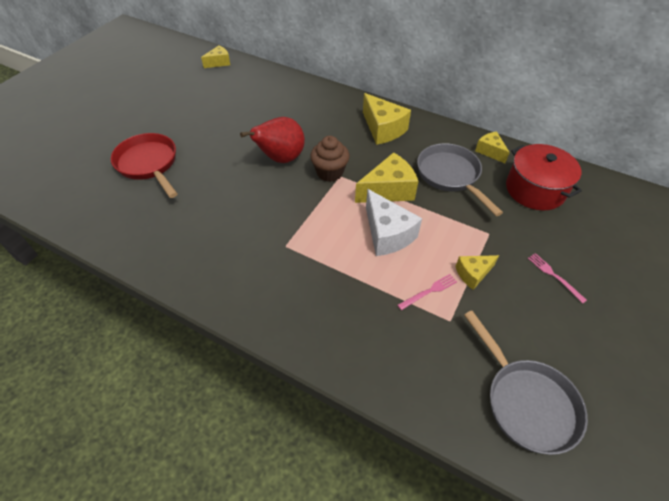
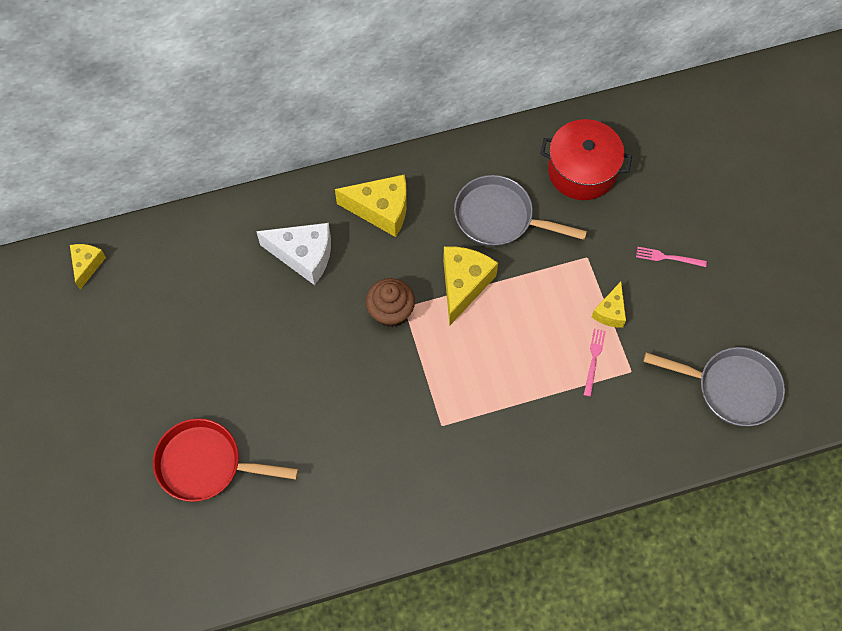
camera: 45 degrees left, 15 degrees up
(281, 159) = (326, 338): red pear -> none
(387, 234) = (510, 334): white cheese -> white cheese (304, 256)
(490, 151) = (505, 153): yellow cheese -> none

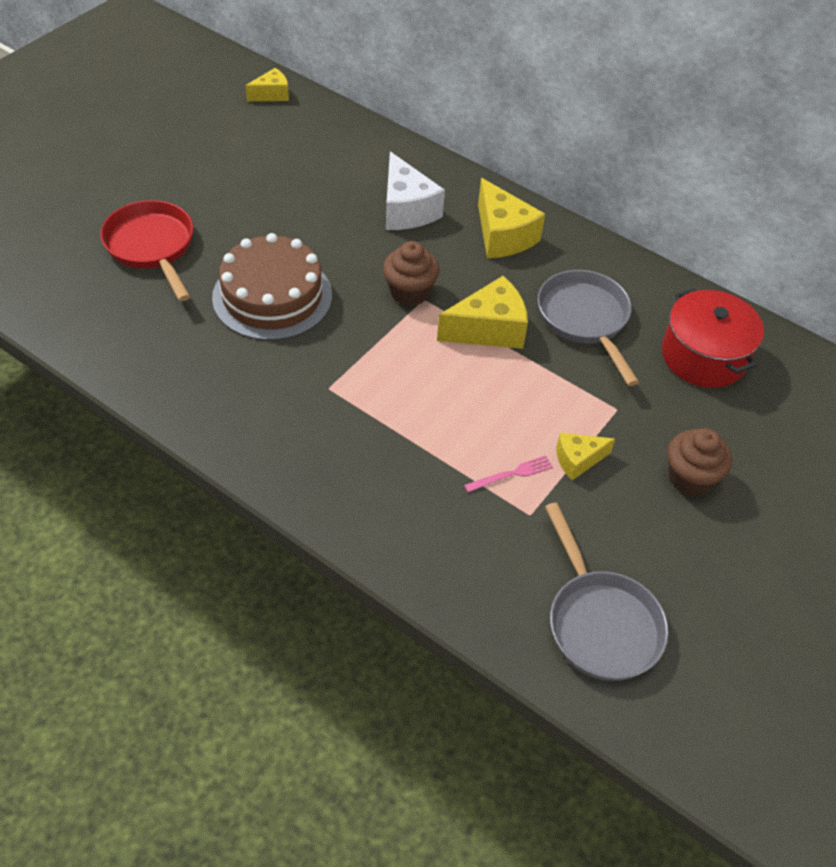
camera: 50 degrees right, 15 degrees down
(325, 408) = (272, 296): none -> brown cake
(668, 257) = (690, 478): pink fork -> brown cupcake

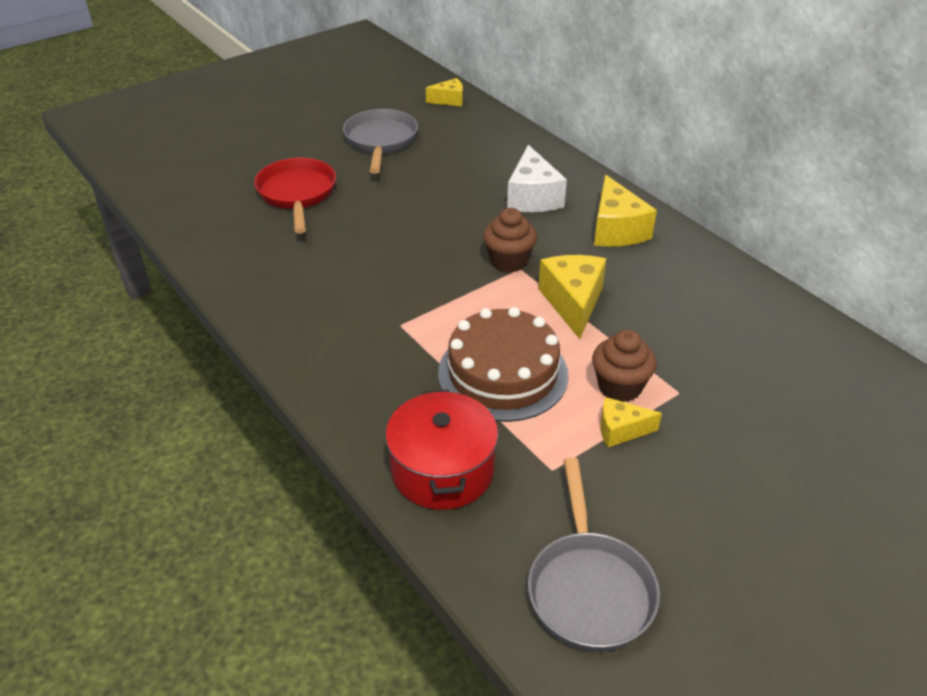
camera: 20 degrees right, 10 degrees down
(272, 296) = (382, 245): brown cake -> brown cake (503, 373)
(489, 329) = (573, 302): yellow cheese -> yellow cheese turned 90 degrees counterclockwise
(511, 474) = (547, 429): pink fork -> none
(585, 319) = (673, 310): grey pan -> grey pan (380, 141)
(690, 478) = (737, 470): brown cupcake -> brown cupcake (619, 387)
(703, 356) = (789, 361): red pot -> red pot (442, 470)

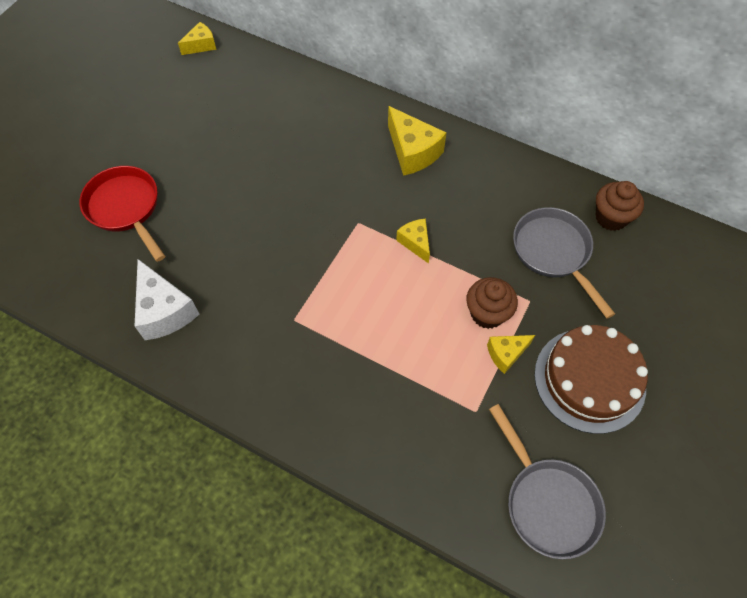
camera: 25 degrees left, 20 degrees up
(380, 141) = (166, 117): grey pan -> grey pan (554, 252)
(442, 470) = (399, 447): red pot -> none
(503, 373) = (397, 336): brown cake -> brown cake (589, 380)
(508, 261) = (345, 218): brown cupcake -> brown cupcake (611, 217)
(532, 197) = (330, 139): white cheese -> white cheese (164, 311)
(573, 302) = (415, 243): yellow cheese -> yellow cheese, size x0.58

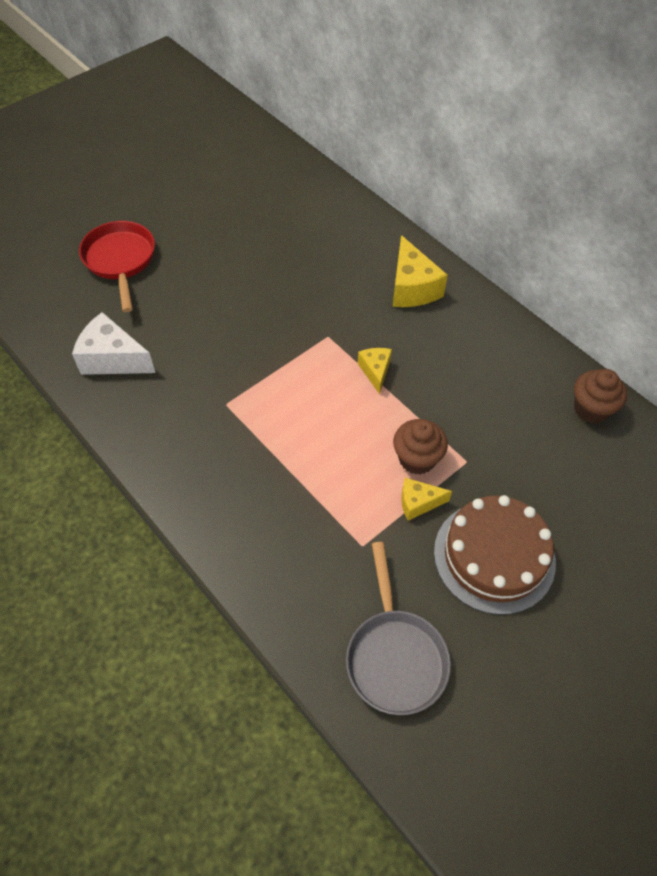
camera: 20 degrees right, 5 degrees down
(164, 311) = (113, 359): white cheese -> white cheese turned 120 degrees clockwise
(201, 45) = (254, 139): yellow cheese -> none
(554, 252) = (513, 424): grey pan -> none

